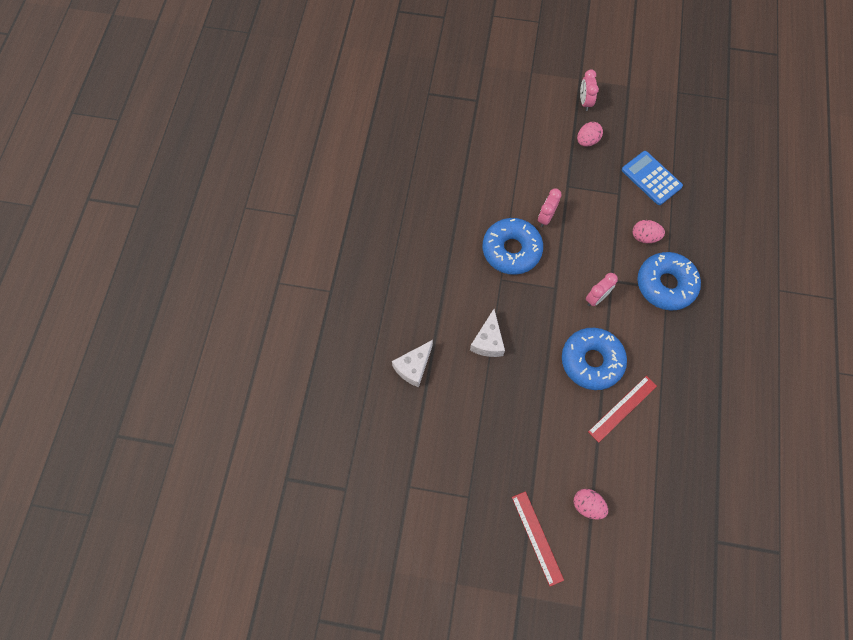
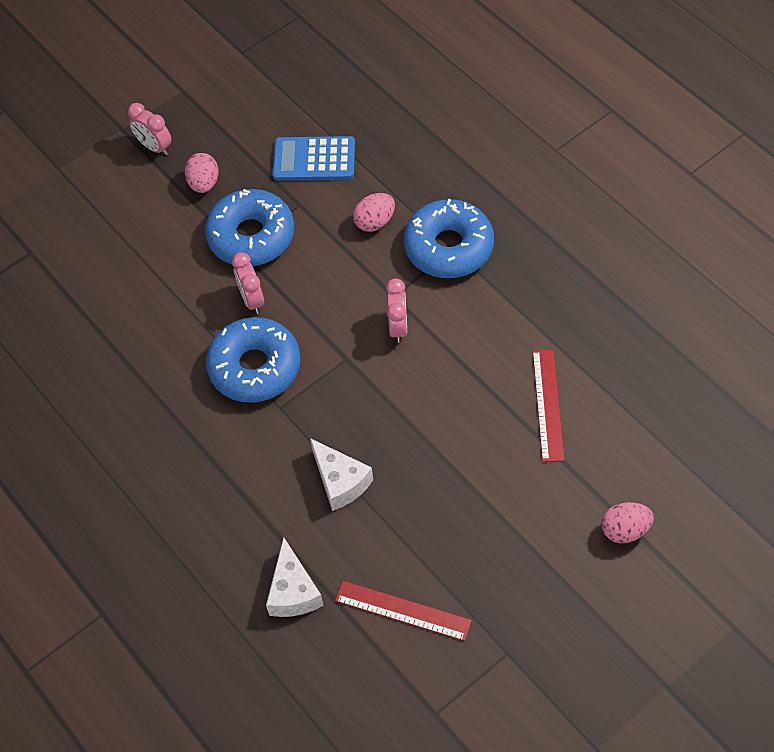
camera: 45 degrees left, 10 degrees down
(537, 537) = (616, 614): red ruler -> red ruler (403, 610)
(591, 361) = (466, 392): blue donut -> blue donut (251, 236)

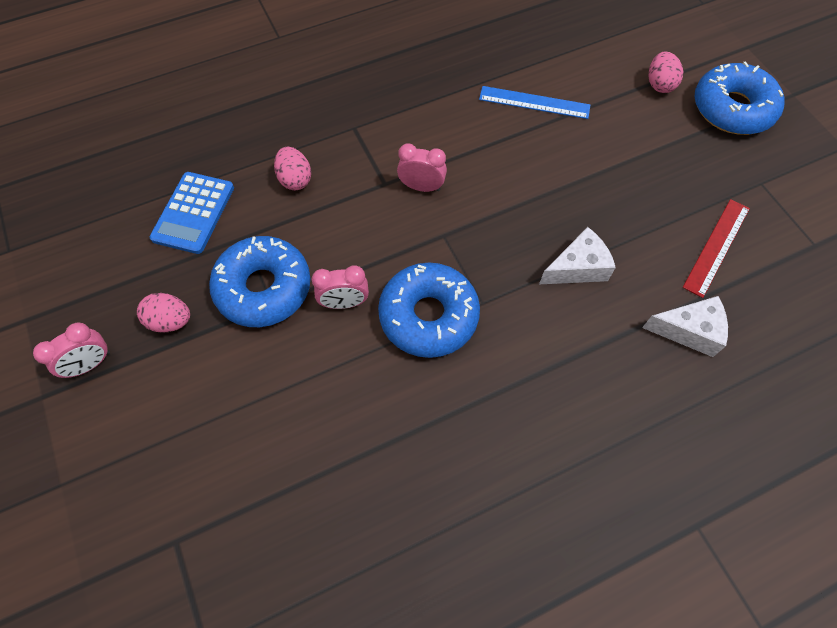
camera: 80 degrees left, 5 degrees up
(449, 247) = (349, 131): blue donut -> blue donut (732, 109)
(548, 405) = (534, 102): red ruler -> blue ruler

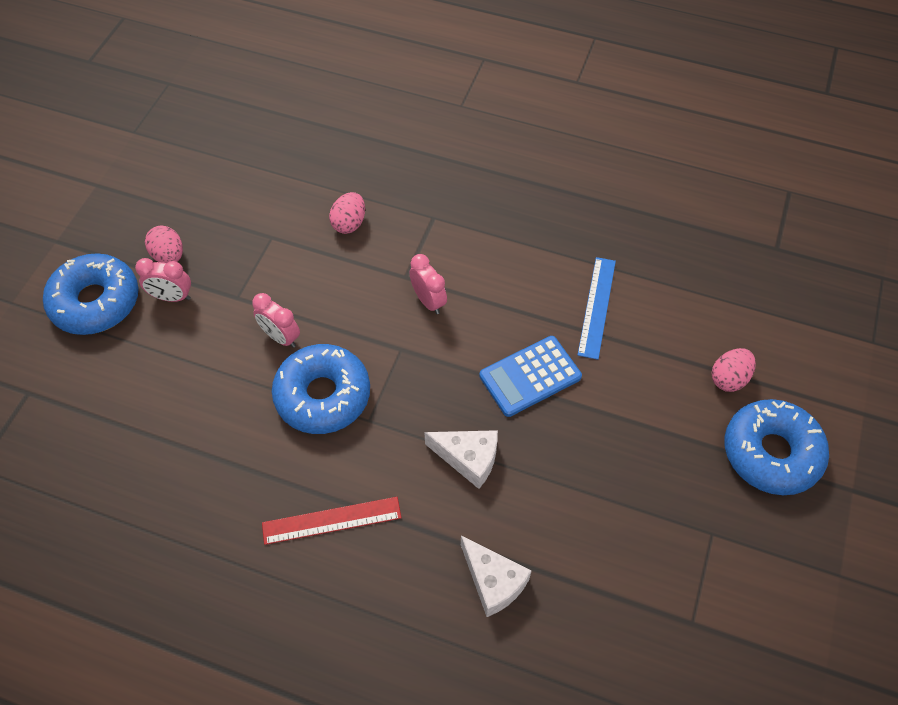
camera: 45 degrees right, 5 degrees down
(90, 364) = (99, 244): pink clock -> pink clock (172, 297)
(193, 213) = (260, 194): blue calculator -> blue calculator (530, 376)
(263, 288) = (244, 282): blue donut -> blue donut (96, 302)
(534, 102) = (597, 307): blue ruler -> blue ruler turned 45 degrees clockwise
(716, 247) = (601, 545): red ruler -> red ruler (331, 520)

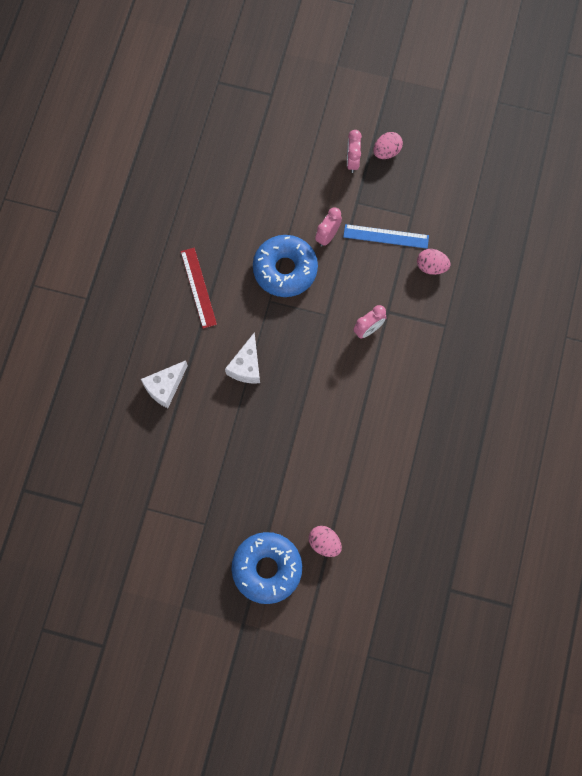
camera: 85 degrees right, 15 degrees up
(96, 302) = (343, 115): blue donut -> none
(530, 376) = (312, 403): blue calculator -> none
(597, 307) = (376, 448): blue ruler -> blue ruler (386, 236)

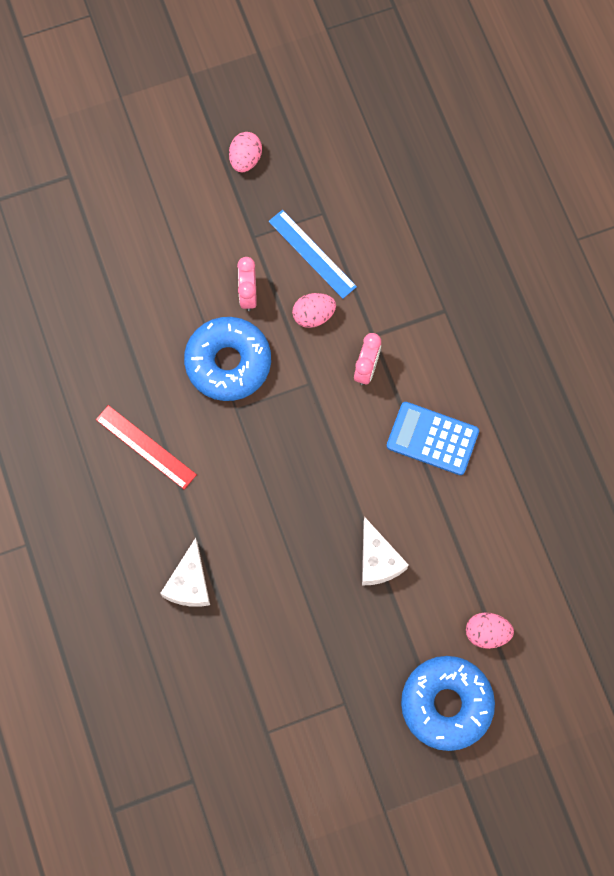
camera: 35 degrees left, 0 degrees up
(246, 366) = (263, 498): white cheese -> white cheese (378, 560)
(352, 161) = (215, 194): pink clock -> none
(378, 400) = (432, 438): none -> blue calculator
(386, 236) = (312, 254): blue ruler -> blue ruler turned 75 degrees clockwise
(431, 266) = (384, 255): pink egg -> pink egg (313, 315)

